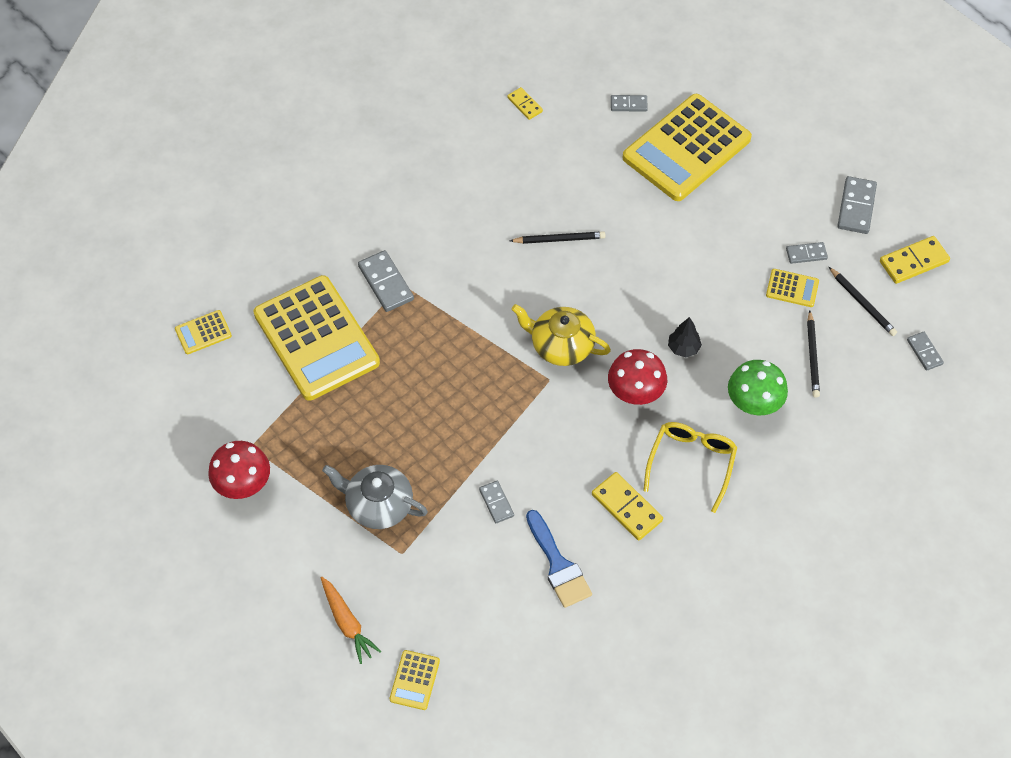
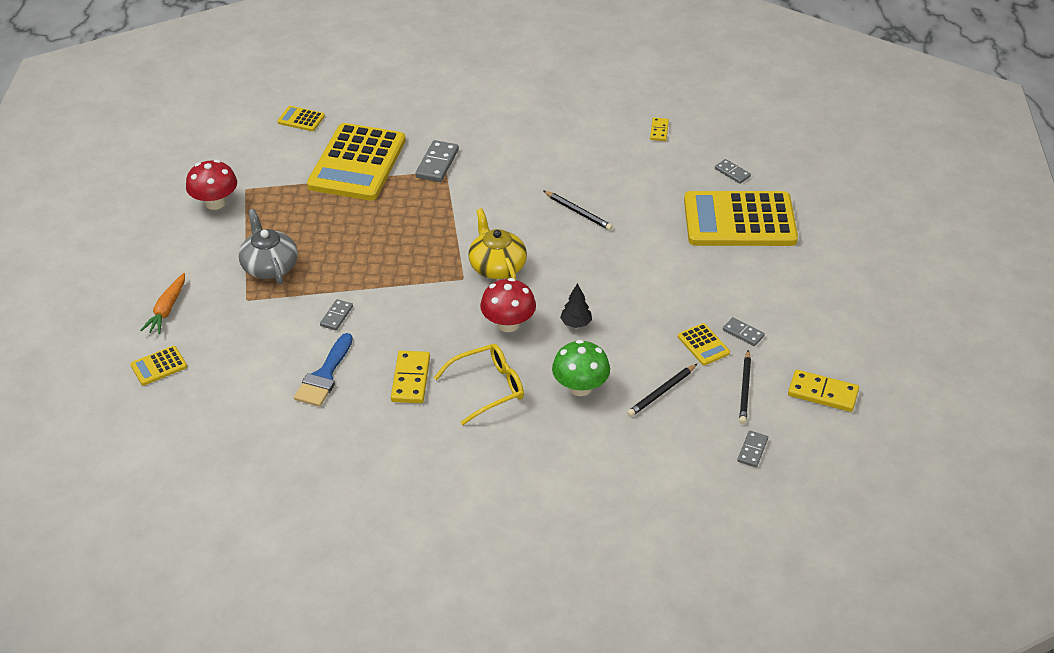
camera: 45 degrees right, 15 degrees down
(856, 207) = (822, 332): grey domino -> none

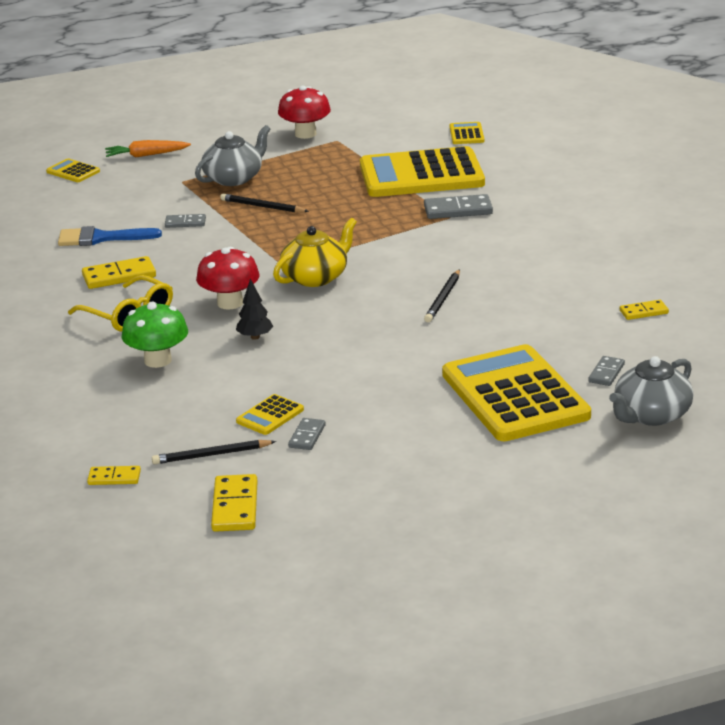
camera: 70 degrees right, 15 degrees down
(661, 392) = (177, 406): black pencil -> black pencil (262, 206)
(752, 450) = (114, 478): grey domino -> yellow domino
(796, 172) = (651, 415): none -> grey teapot

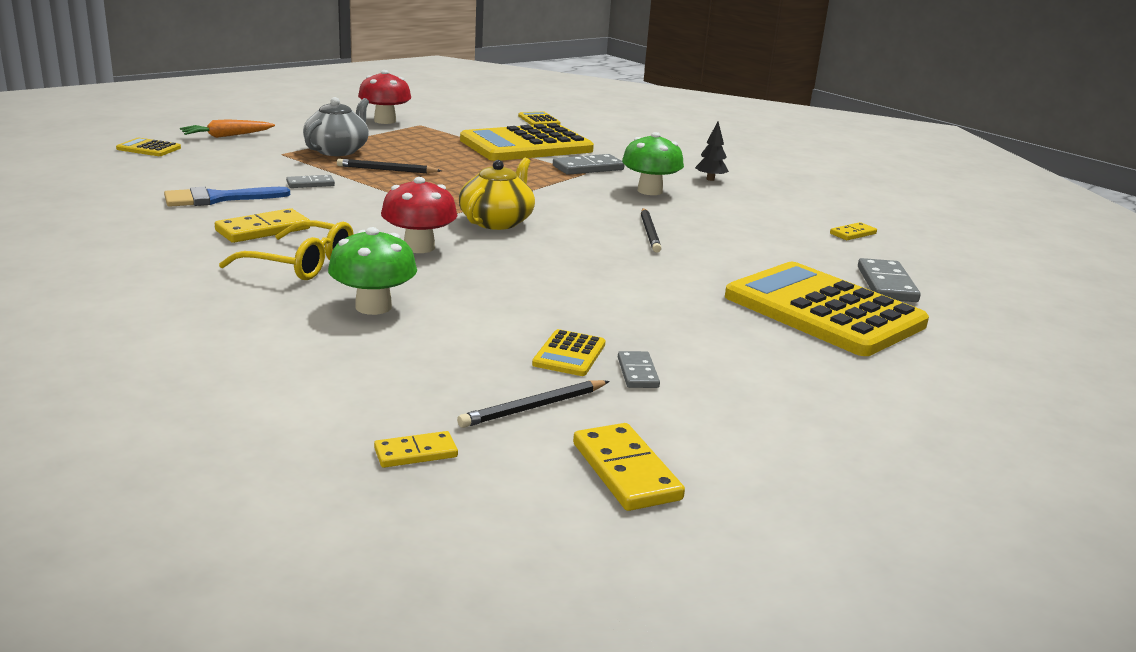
camera: 25 degrees left, 5 degrees down
(255, 337) = (477, 276): black tree -> black tree (710, 179)
(492, 245) = (650, 191): none -> green mushroom
(606, 373) = (886, 284): grey domino -> grey domino, size x1.65
(651, 415) = (979, 318): grey teapot -> none

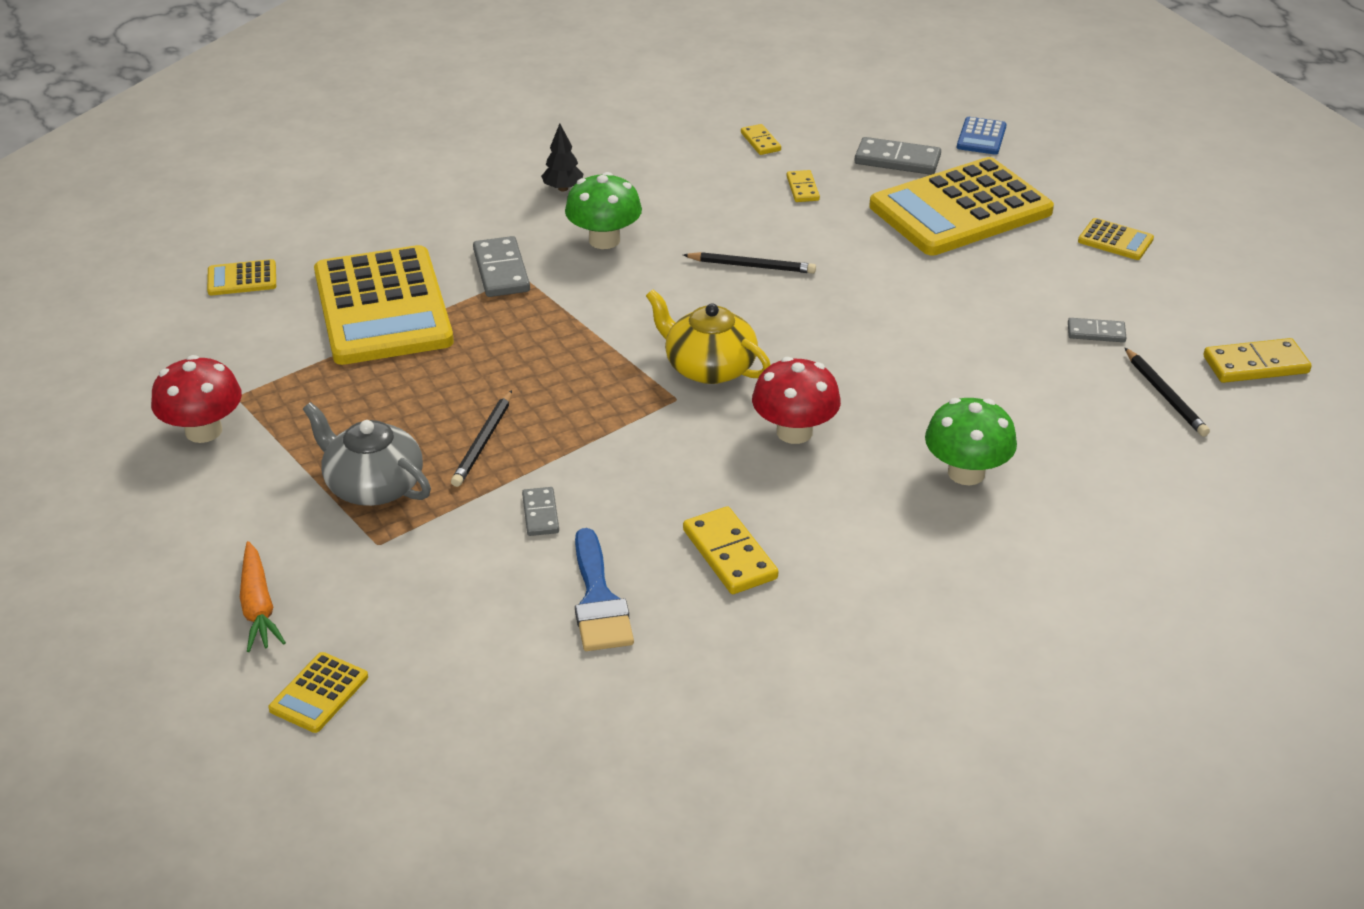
camera: 75 degrees left, 15 degrees up
(301, 264) = (847, 522): yellow glasses -> none
(416, 453) = (1247, 462): yellow domino -> yellow domino (802, 188)
(569, 354) = (1064, 363): yellow calculator -> yellow calculator (1115, 240)
(984, 323) = (981, 137): none -> blue calculator

